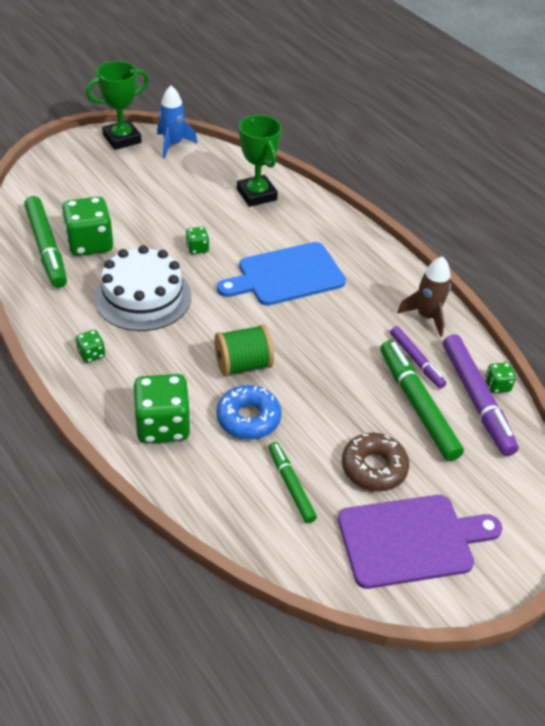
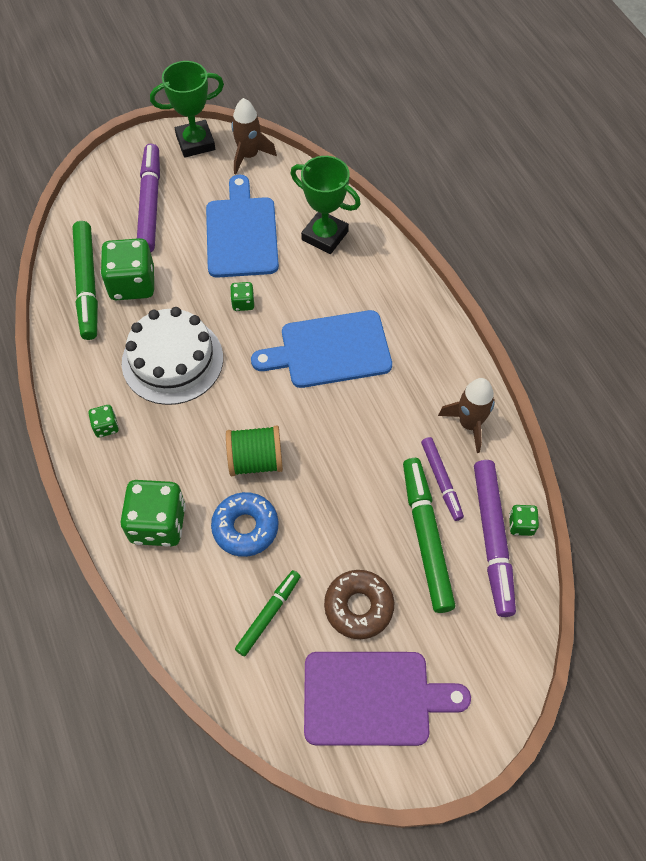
camera: 15 degrees right, 15 degrees up
(91, 184) = (150, 203): none -> purple marker
(173, 145) = (249, 156): blue rocket -> brown rocket
(181, 199) = (241, 233): none -> blue cutting board
(256, 194) = (325, 236): green trophy -> green trophy turned 45 degrees counterclockwise
(291, 485) = (268, 614): green marker -> green marker turned 45 degrees clockwise

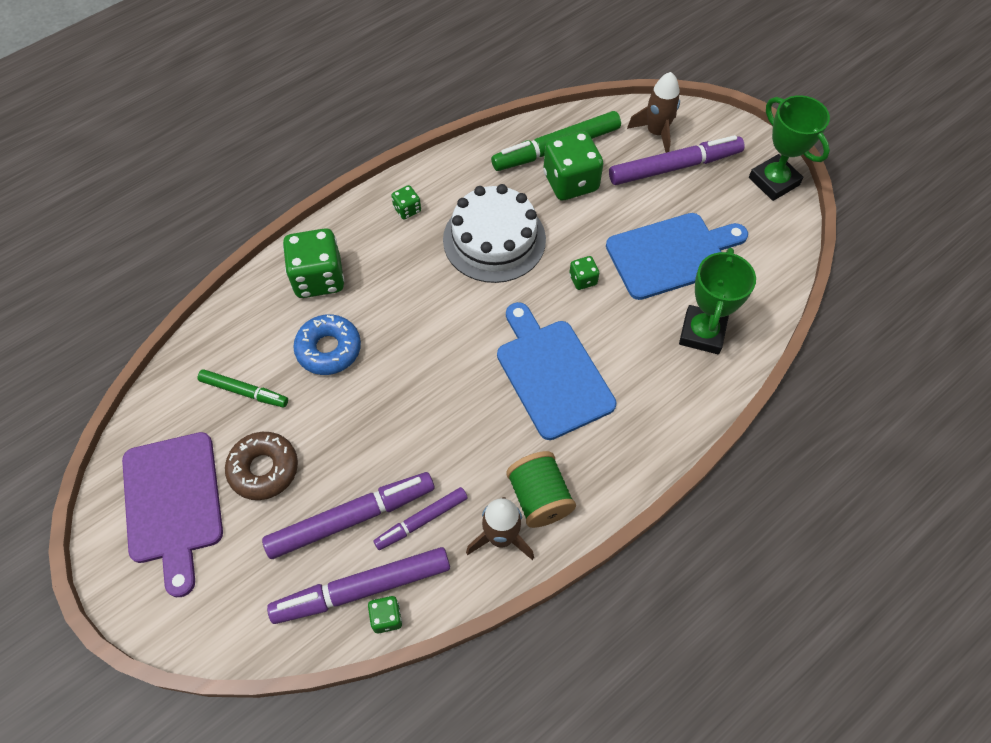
camera: 75 degrees right, 0 degrees up
(249, 156) = (780, 233): brown rocket -> brown rocket (656, 133)
(256, 460) = (402, 339): green spool -> green spool (539, 498)
(426, 537) = (351, 518): green marker -> purple marker

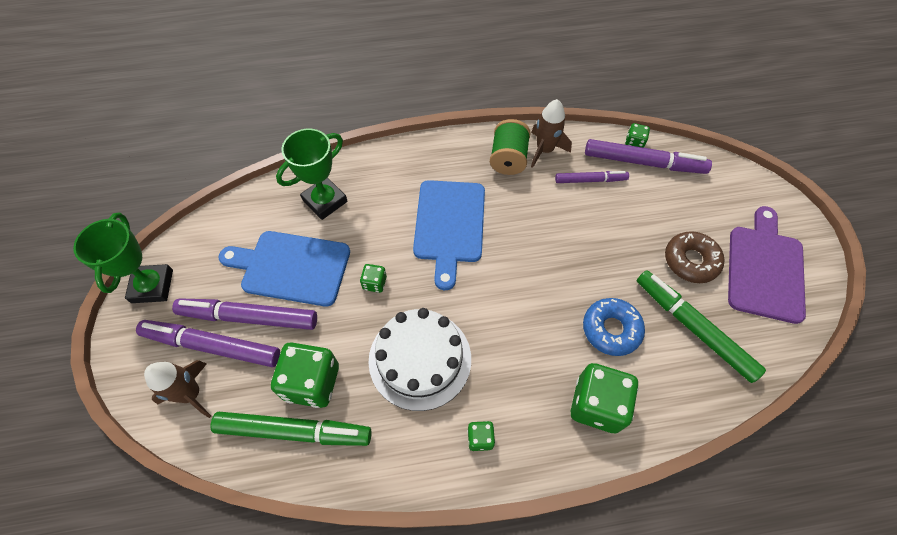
camera: 150 degrees left, 0 degrees up
(244, 391) = (693, 328): green marker -> green marker, size x1.70
(351, 518) = (636, 202): purple marker -> purple marker (249, 317)

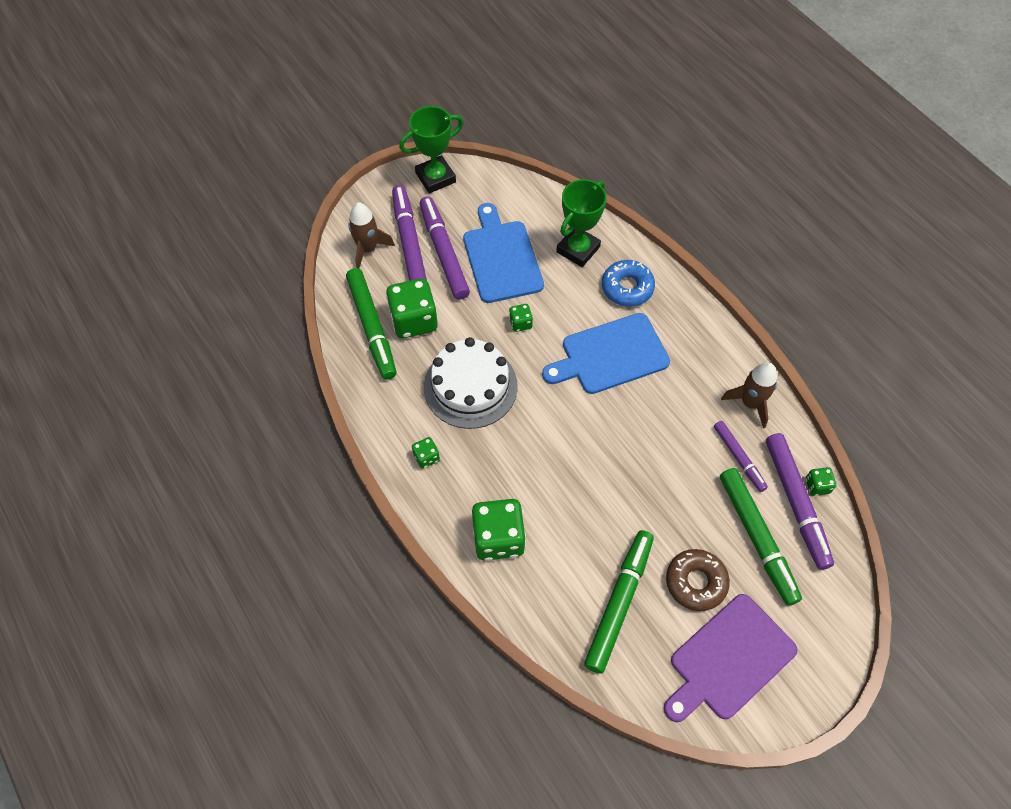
camera: 65 degrees right, 0 degrees up
(325, 201) = (578, 249): green trophy -> green trophy turned 75 degrees counterclockwise
(508, 159) = (718, 374): green spool -> none
(611, 329) = (577, 528): blue donut -> blue donut (627, 288)
(665, 201) = (757, 538): none -> green marker
(764, 269) = (729, 660): purple cutting board -> purple cutting board turned 150 degrees clockwise

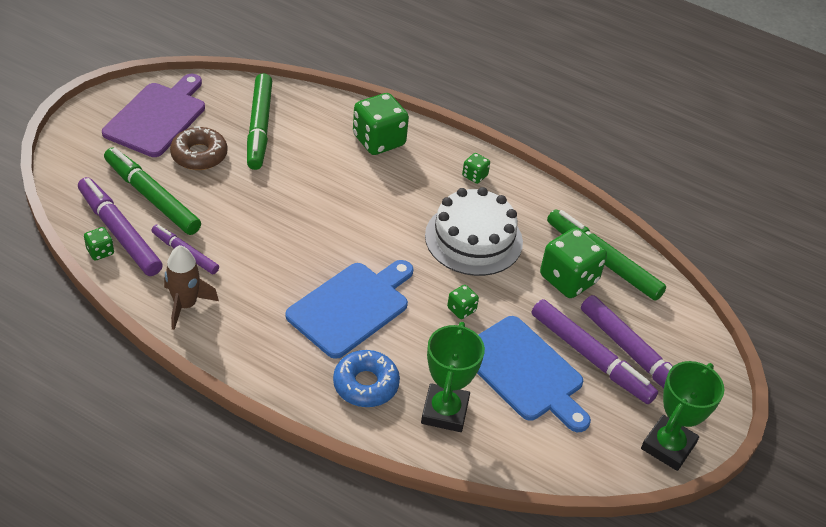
camera: 150 degrees right, 15 degrees down
(368, 249) = (671, 334): brown rocket -> none

